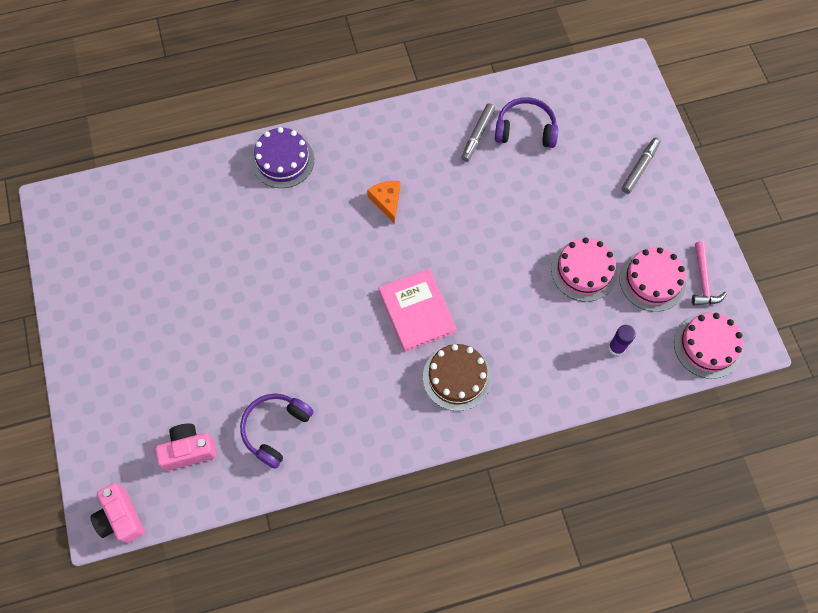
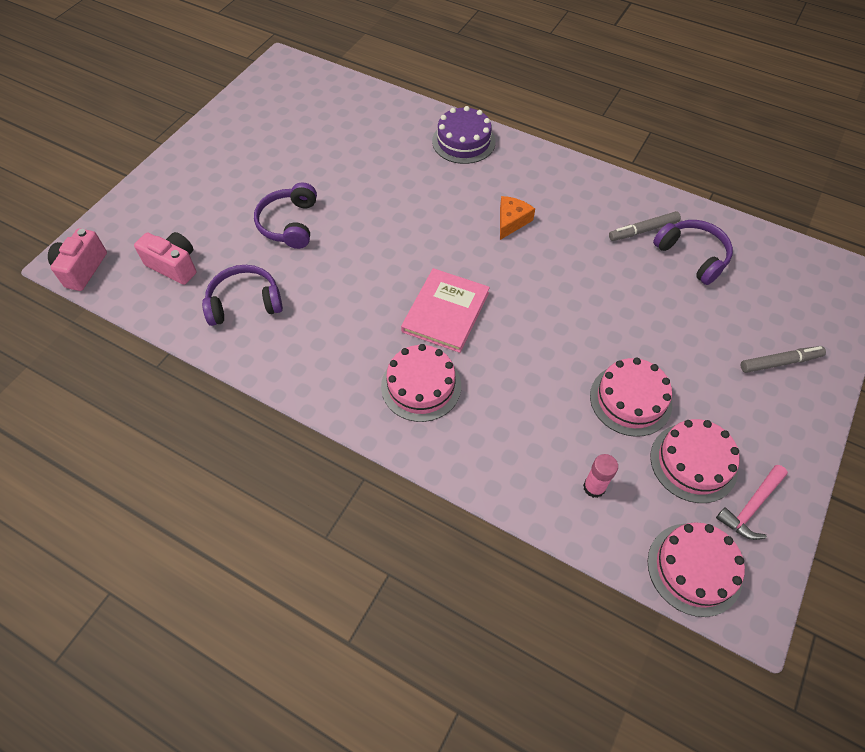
camera: 45 degrees right, 10 degrees down
(234, 341) = (289, 224): none -> purple headphones
(457, 377) = (421, 386): brown cake -> pink cake
(616, 347) = (594, 487): purple glue stick -> pink glue stick

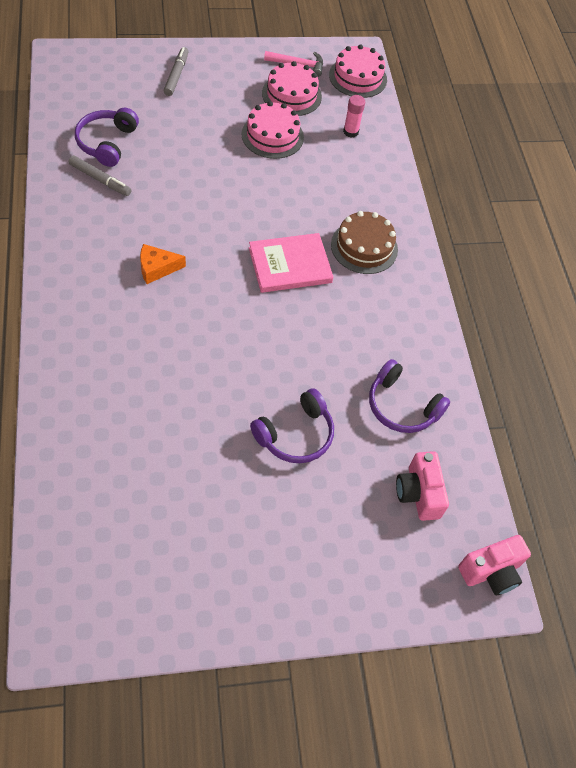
camera: 135 degrees left, 0 degrees up
(421, 386) = (364, 247): pink cake -> brown cake
(463, 141) = (73, 357): purple cake -> none
(780, 362) = (176, 75): grey marker -> grey marker turned 60 degrees clockwise

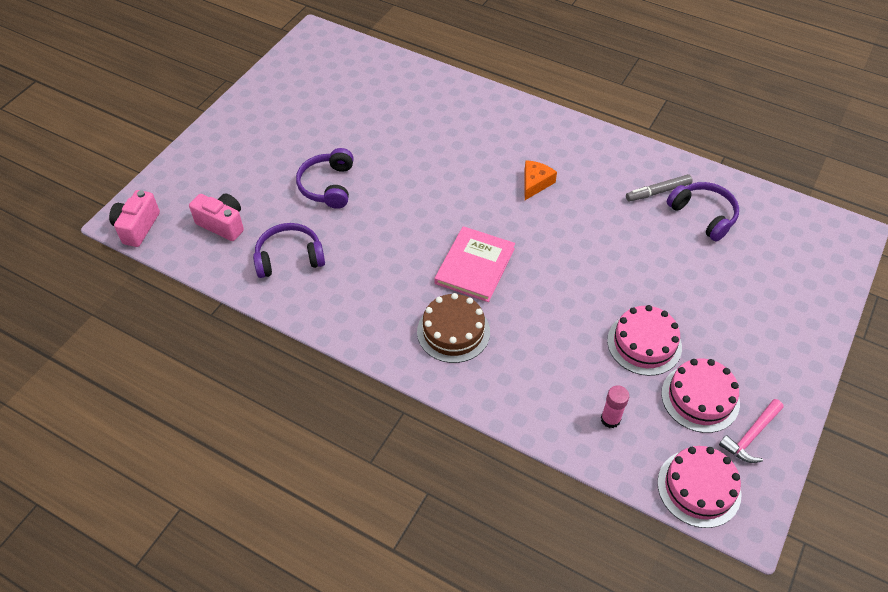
camera: 135 degrees right, 5 degrees down
(176, 75) = (781, 311): grey marker -> none

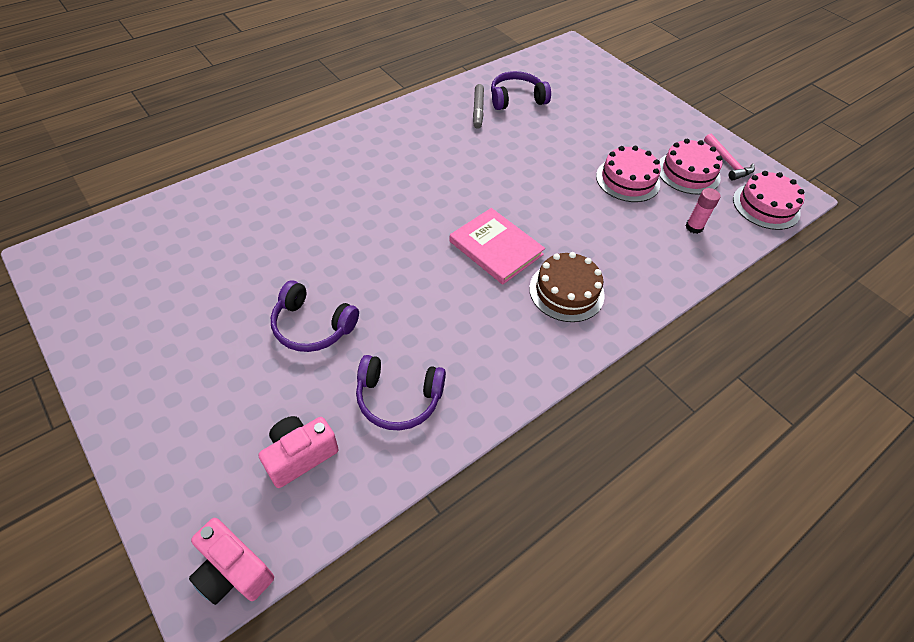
camera: 70 degrees left, 0 degrees up
(289, 257) = (398, 398): purple headphones -> purple headphones turned 90 degrees counterclockwise
(535, 183) = (421, 172): orange cheese -> none

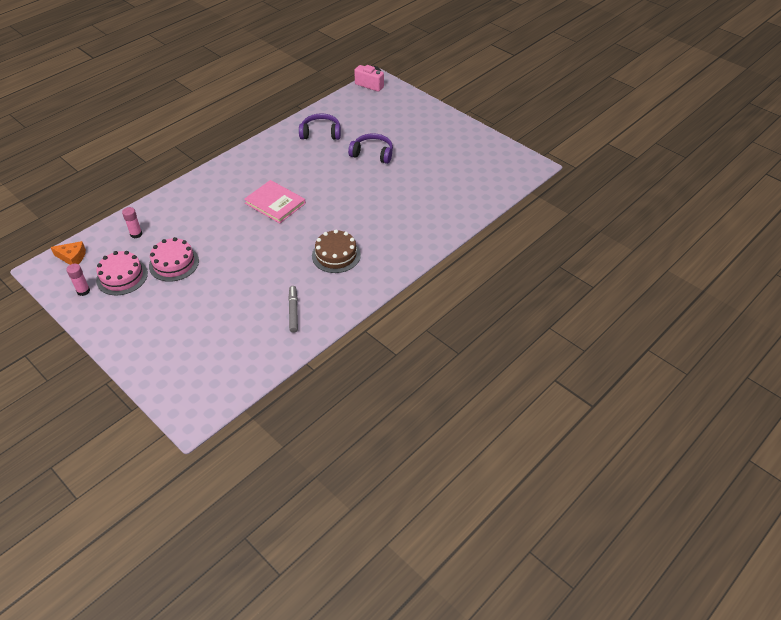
camera: 175 degrees right, 5 degrees down
(300, 455) = (359, 112): pink camera -> none
(516, 99) = (258, 330): purple headphones -> none
(566, 291) = (232, 185): brown cake -> brown cake (336, 255)
(727, 163) = (83, 291): pink hammer -> pink glue stick
(766, 206) = (72, 257): pink cake -> orange cheese

